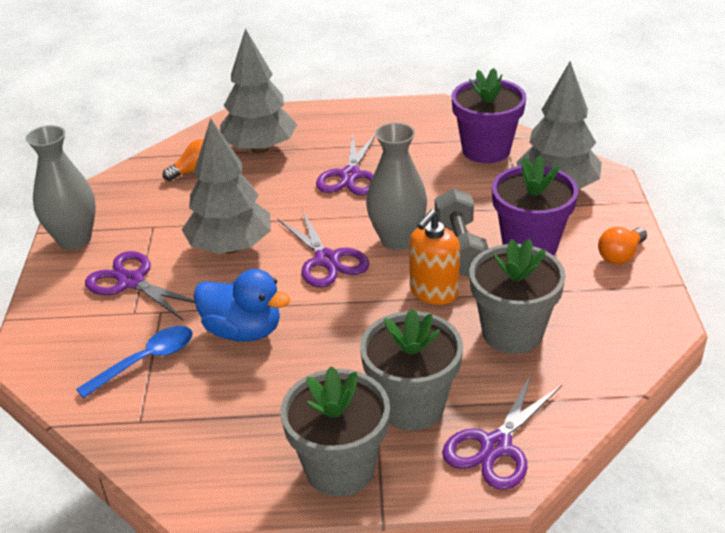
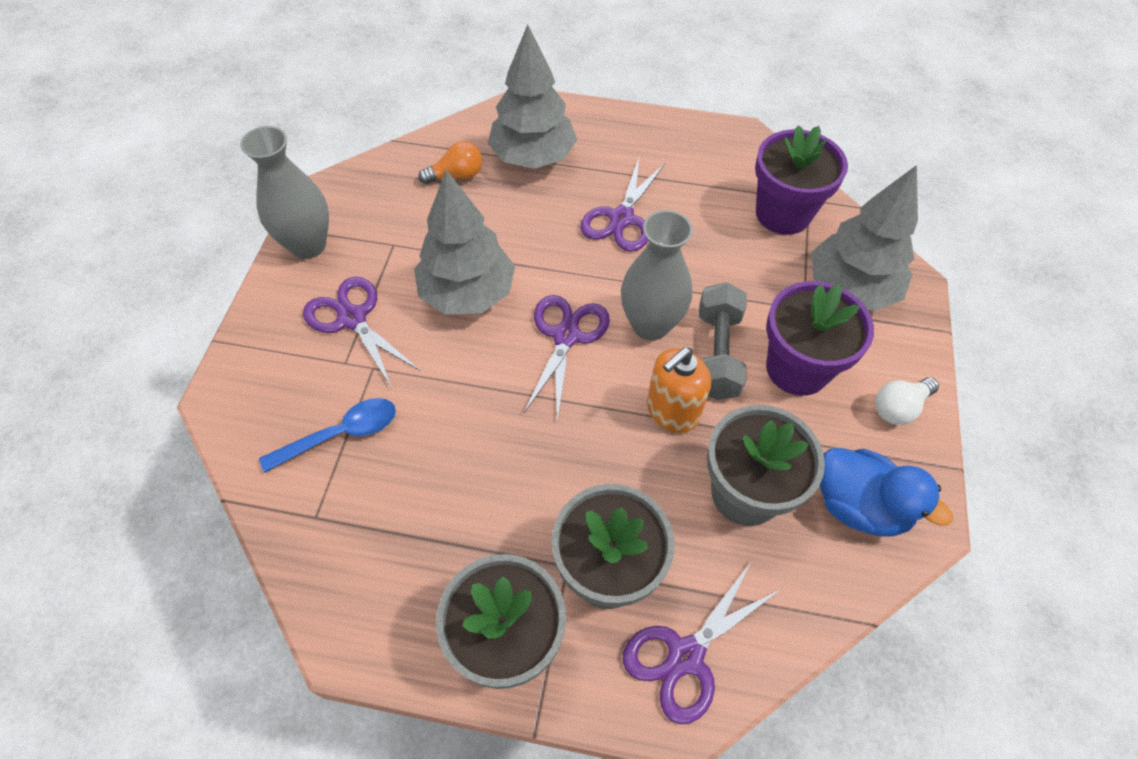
camera: 10 degrees right, 20 degrees up
(243, 331) = (452, 417): blue duck -> blue duck (859, 506)
(326, 260) = (566, 336): purple scissors -> purple scissors turned 150 degrees counterclockwise
(620, 255) = (899, 407): orange light bulb -> white light bulb

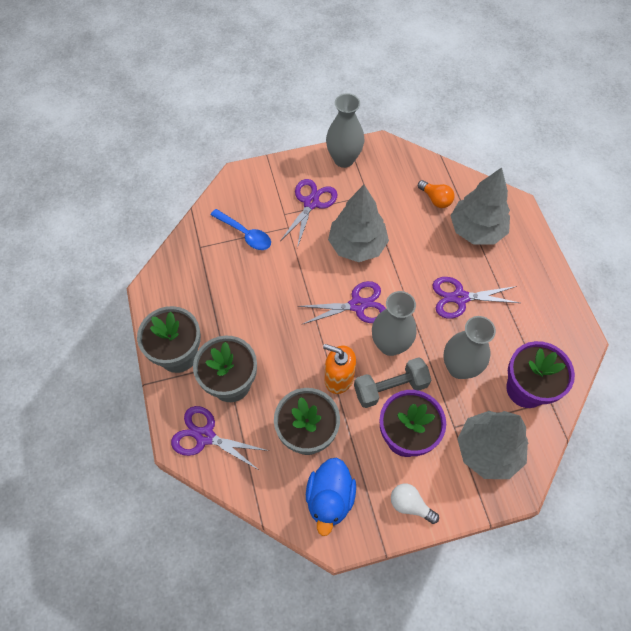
camera: 65 degrees right, 5 degrees up
(723, 265) = (459, 367): none -> grey vase

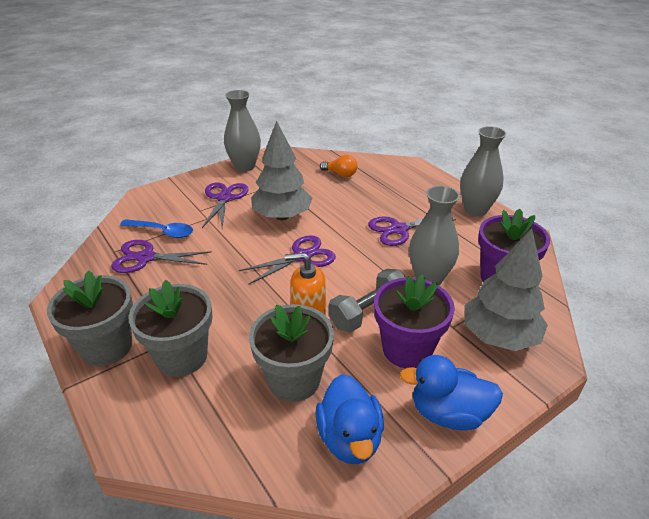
camera: 20 degrees left, 25 degrees down
(205, 436) = (162, 420): purple scissors -> purple scissors (146, 258)
(390, 345) = (350, 278): grey vase -> grey vase (475, 209)
(410, 505) = (448, 413): white light bulb -> blue duck
(476, 230) = (387, 185): grey tree -> none

